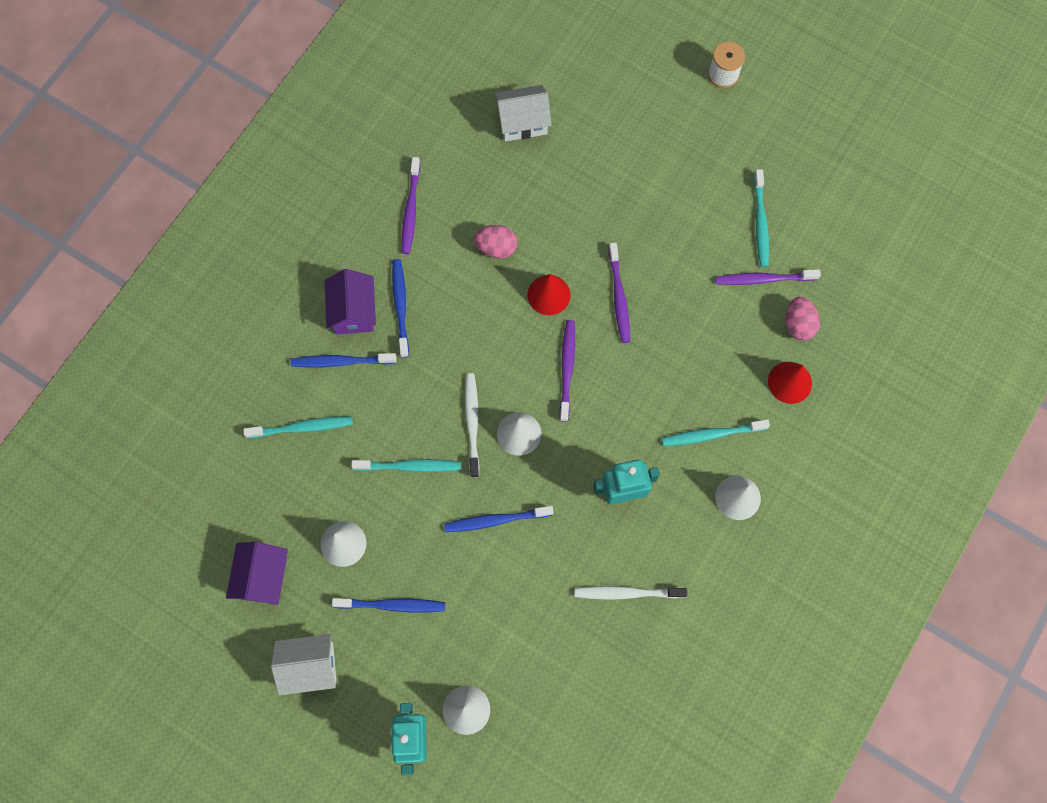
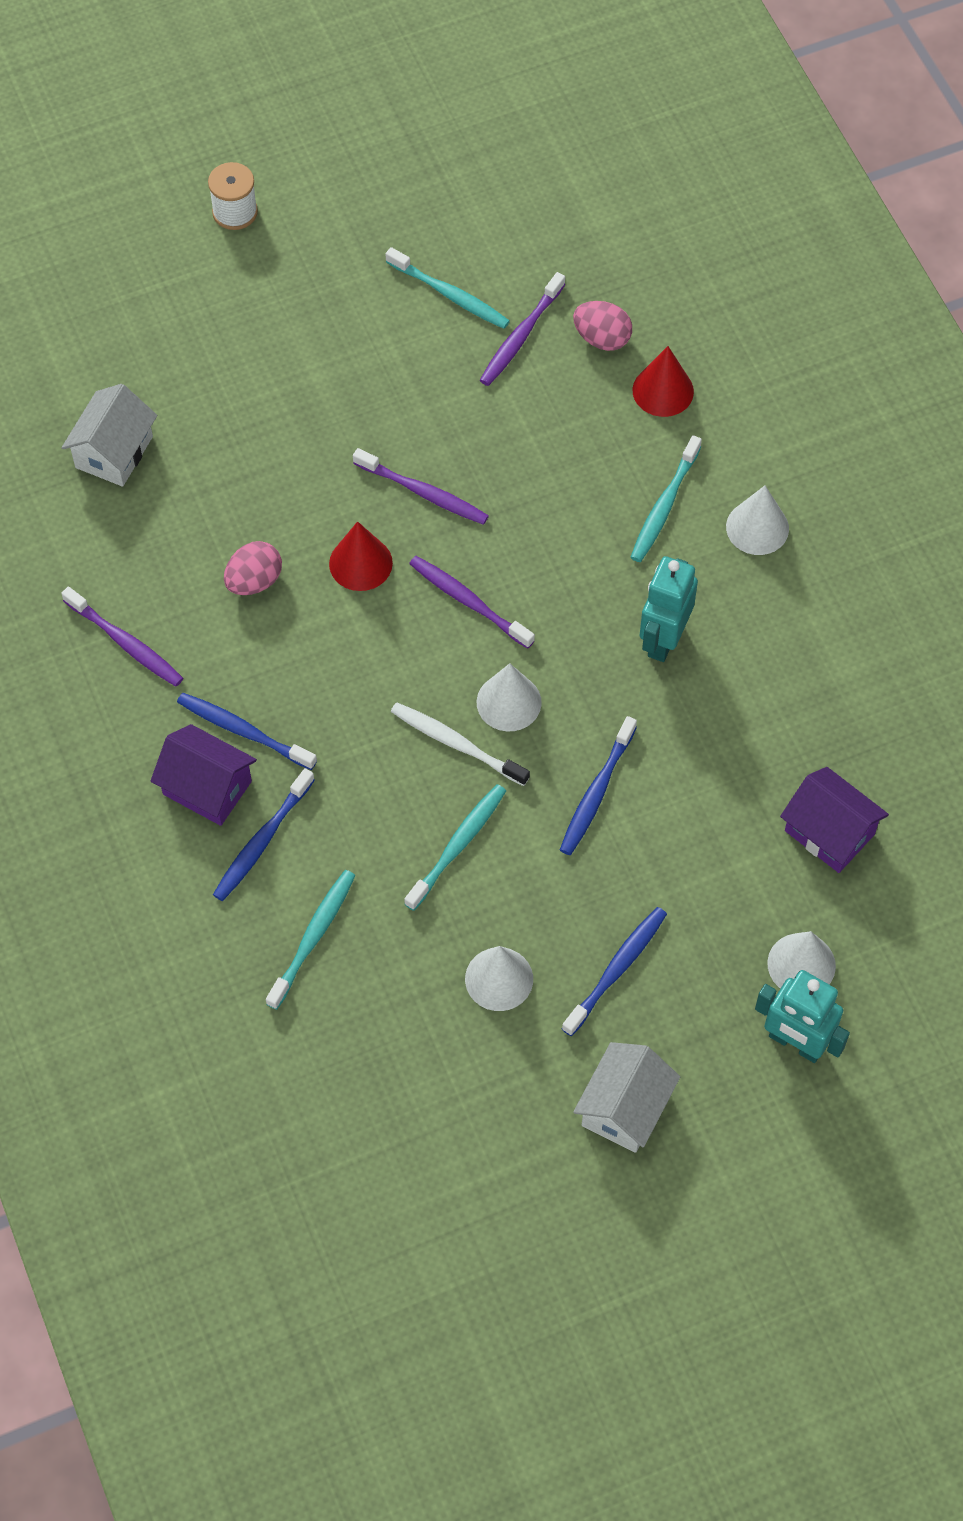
camera: 55 degrees left, 10 degrees down
(263, 577) = (473, 1097): purple house -> purple house (829, 832)
(627, 593) = (785, 709): white toothbrush -> none

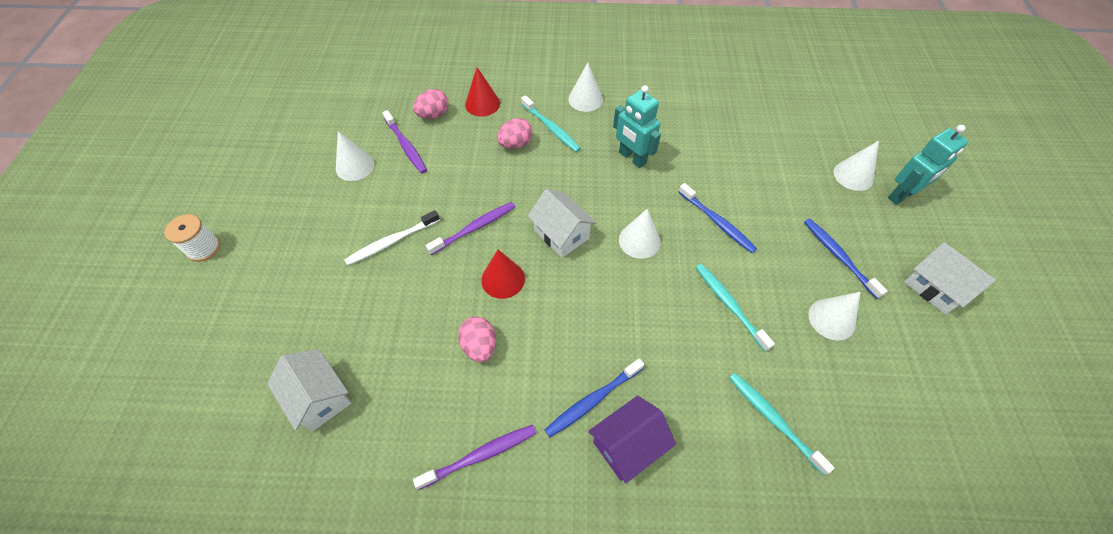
camera: 65 degrees left, 5 degrees down
(262, 841) = (685, 424): blue toothbrush -> none
(450, 295) = (355, 166): turquoise toothbrush -> white cone
(456, 744) = (656, 278): white toothbrush -> white toothbrush (391, 242)
(468, 601) = (561, 234): purple toothbrush -> white house
(604, 473) = (515, 144): none -> pink egg
(829, 832) = (776, 137): purple house -> none

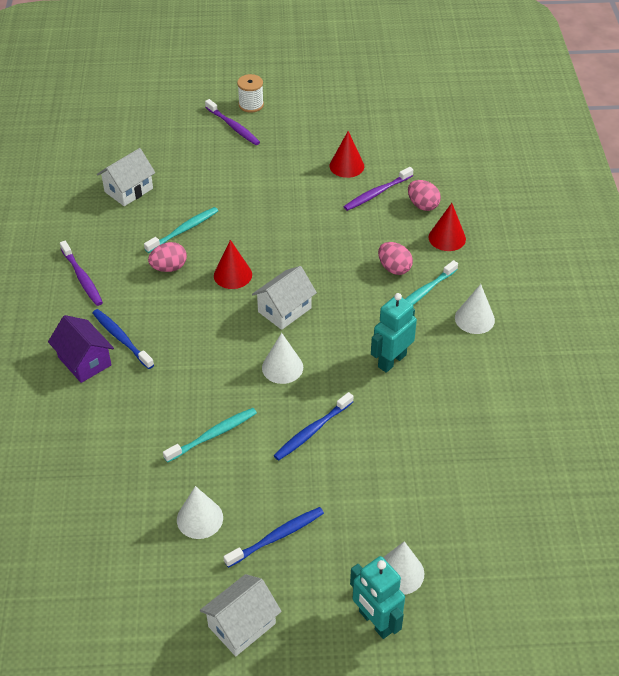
camera: 85 degrees right, 10 degrees down
(355, 166) = (346, 166): white cone -> red cone
(391, 242) = (266, 202): white toothbrush -> none
(475, 228) = (285, 251): purple toothbrush -> purple toothbrush (233, 127)
(773, 420) = (100, 459): turquoise toothbrush -> turquoise toothbrush (184, 230)

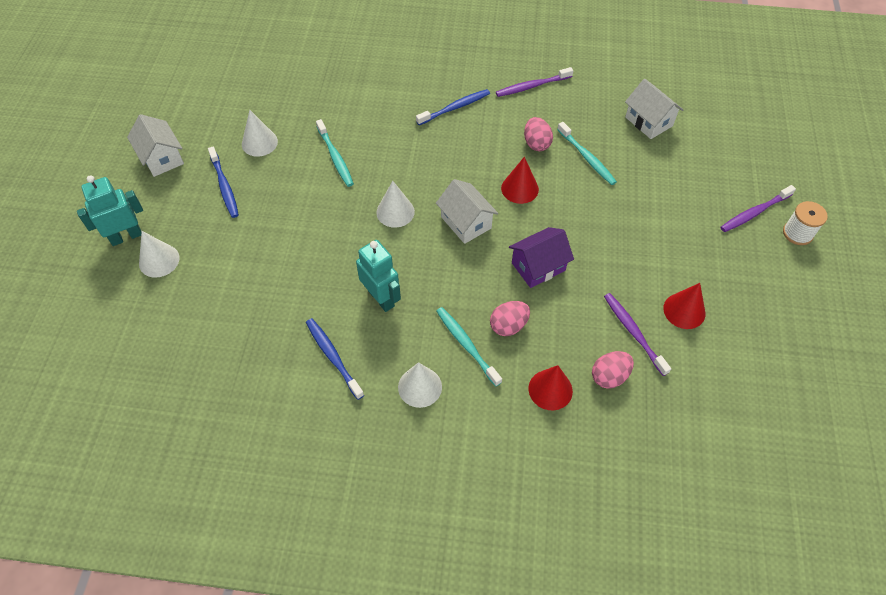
camera: 100 degrees right, 10 degrees up
(84, 361) = (435, 85): purple house -> purple house (538, 266)
(312, 431) = (318, 223): blue toothbrush -> blue toothbrush (333, 357)

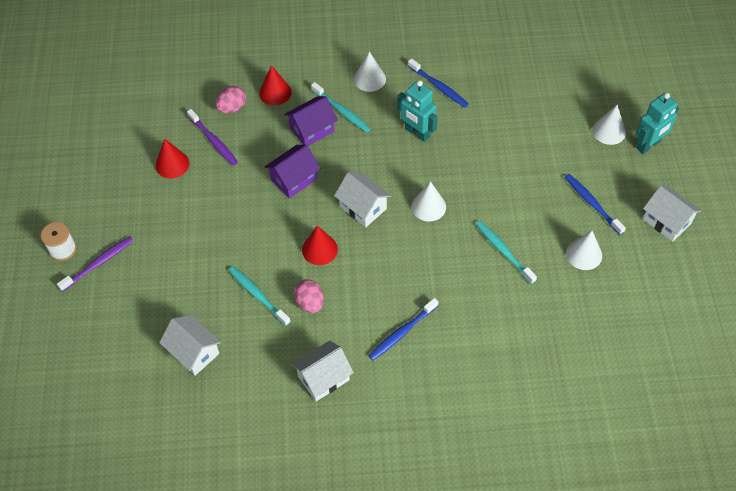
camera: 170 degrees right, 0 degrees up
(508, 325) = (312, 130): pink egg -> purple house
(532, 86) = (323, 378): purple toothbrush -> white house

